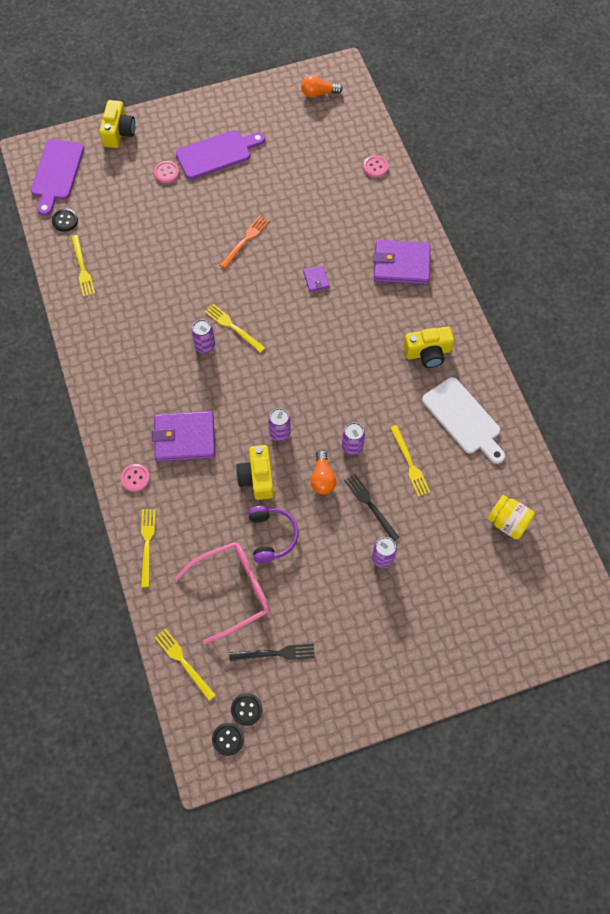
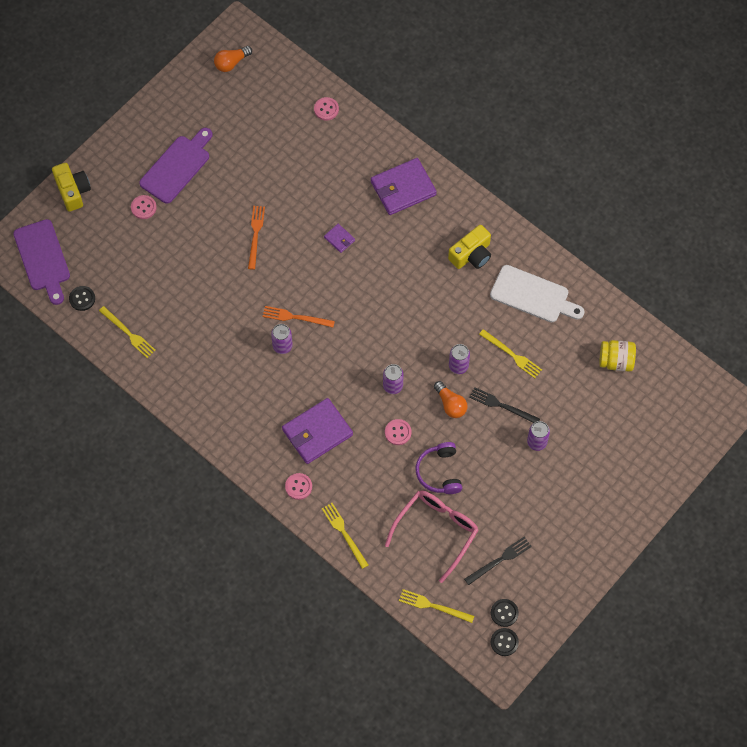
camera: 30 degrees left, 0 degrees up
(233, 327) = (295, 317): yellow fork -> orange fork
(257, 478) = (398, 432): yellow camera -> pink button
(272, 536) = (439, 472): purple headphones -> purple headphones turned 150 degrees counterclockwise

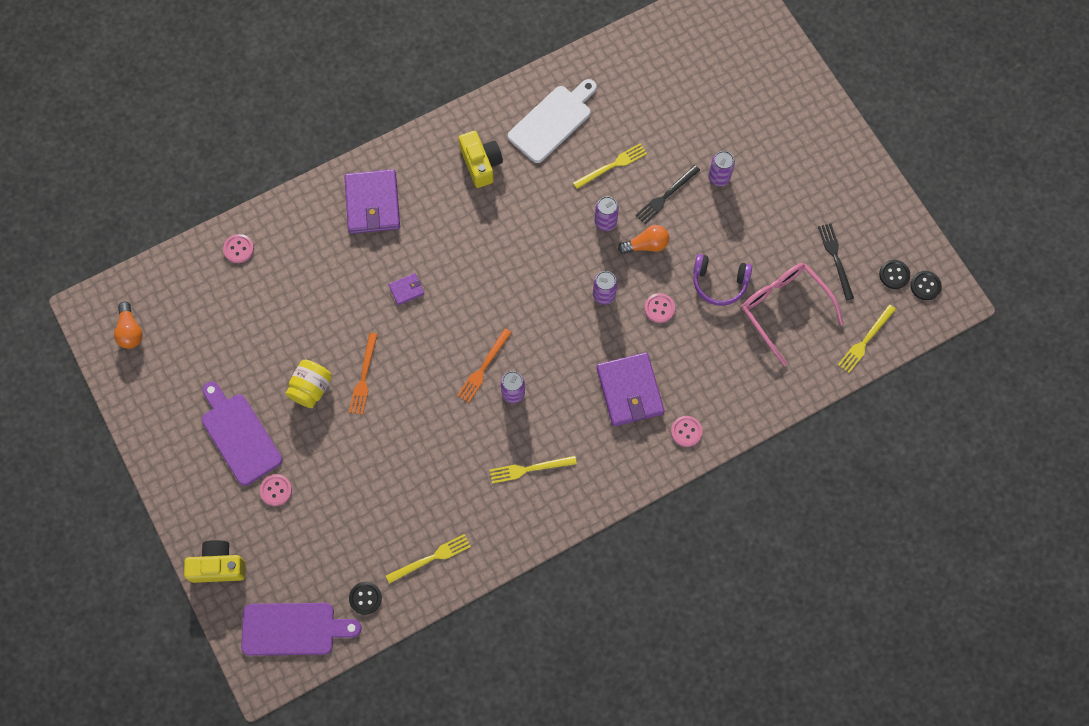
camera: 70 degrees left, 5 degrees up
(255, 235) = (364, 377): orange fork -> orange fork turned 105 degrees counterclockwise
(344, 533) = (756, 402): yellow fork -> yellow fork (529, 469)
(616, 361) = (656, 71): yellow jar -> yellow jar (311, 388)

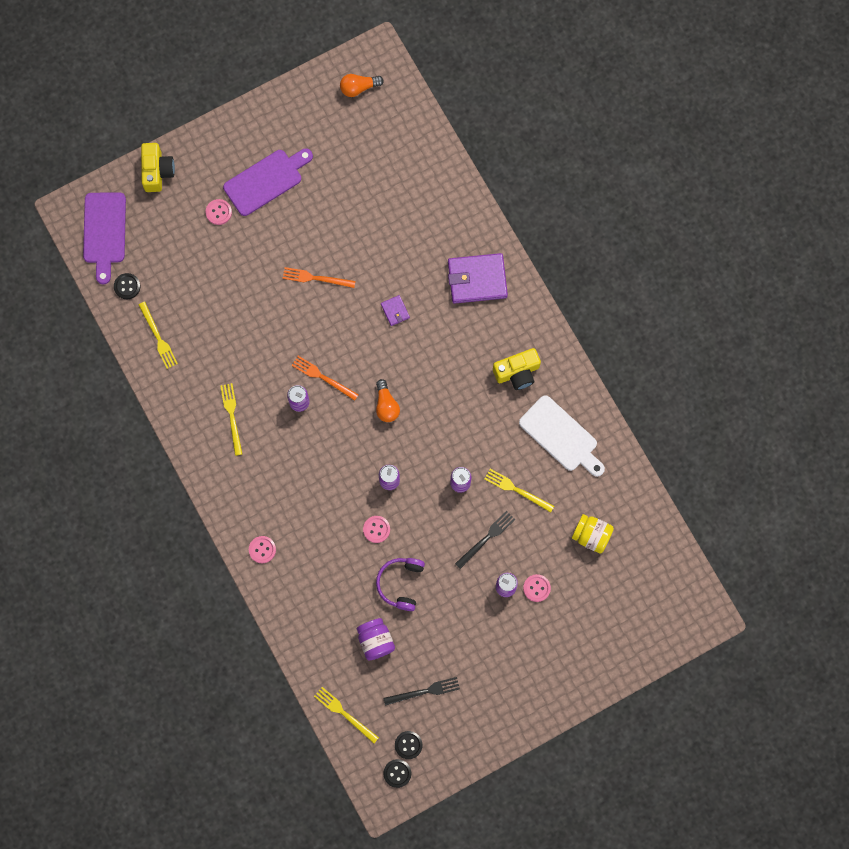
camera: 90 degrees right, 5 degrees up
(238, 249) = (433, 169): pink button -> pink button (536, 588)
(311, 388) = (306, 236): yellow jar -> yellow jar (591, 536)
(612, 165) = (516, 490): yellow fork -> yellow fork turned 150 degrees clockwise
(629, 391) = (300, 502): purple wallet -> none
(646, 245) = (437, 519): orange light bulb -> orange light bulb (386, 405)
(666, 196) = (486, 538): black fork -> black fork turned 90 degrees clockwise
(784, 309) = (375, 641): pink glasses -> purple jar

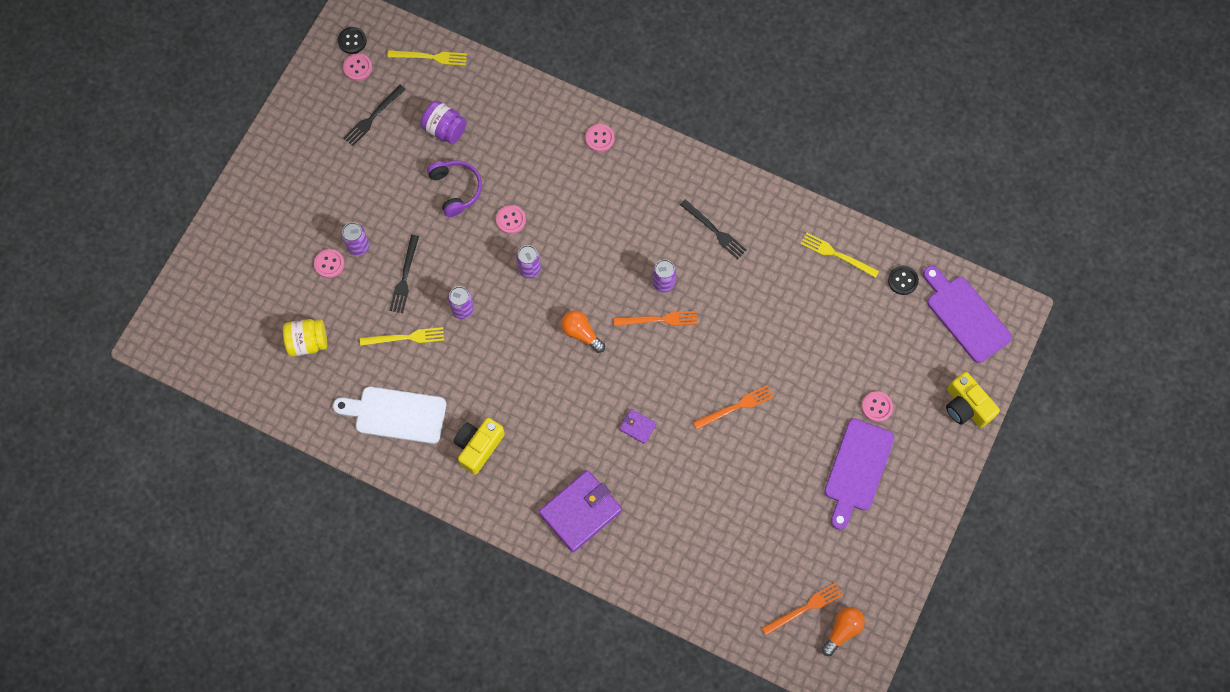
camera: 145 degrees right, 5 degrees down
(232, 416) = (714, 230): yellow fork -> black fork
(372, 117) = (804, 608): none -> orange fork
(408, 745) = (358, 68): black button -> pink button

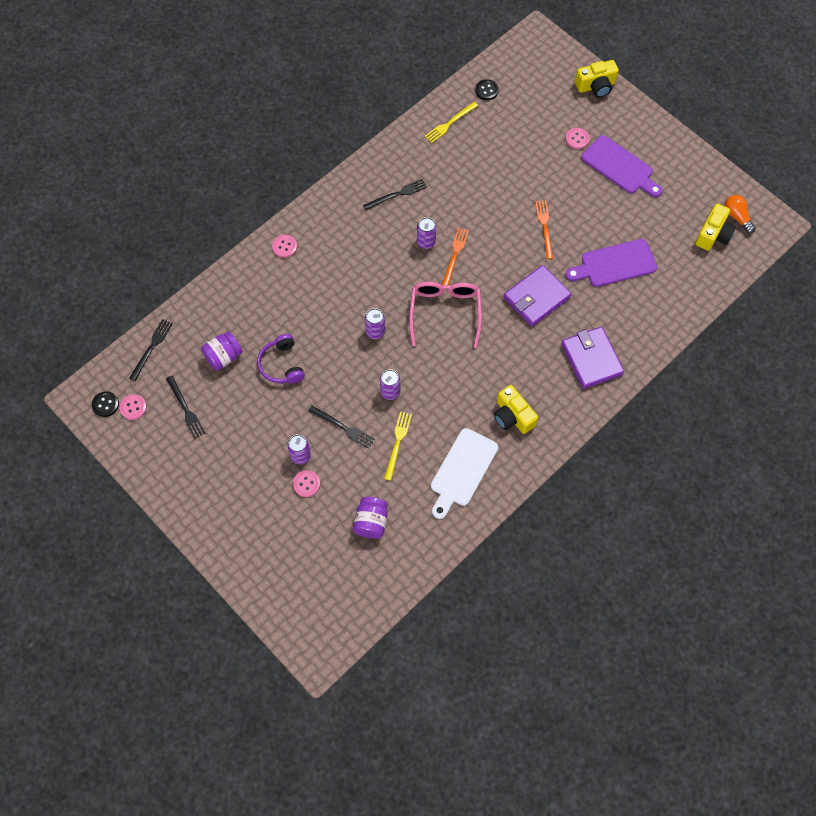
camera: 70 degrees left, 5 degrees down
(307, 342) = (371, 522): yellow jar -> purple jar
(430, 57) = (152, 347): yellow fork -> black fork
(456, 189) = (281, 365): purple headphones -> purple headphones turned 105 degrees counterclockwise
(511, 220) = (327, 332): pink button -> none
(581, 333) = (445, 312): orange light bulb -> pink glasses
(637, 427) = (536, 298): purple wallet -> purple wallet, size x2.17
(804, 608) = (713, 234): orange fork -> yellow camera
(965, 315) = (528, 63): purple cutting board -> purple cutting board (614, 264)

